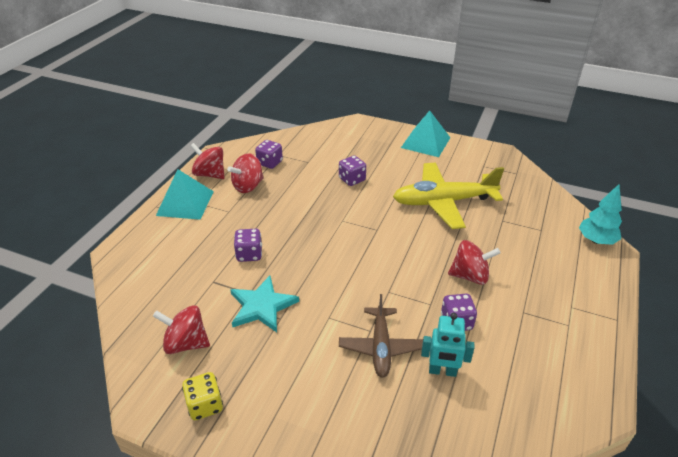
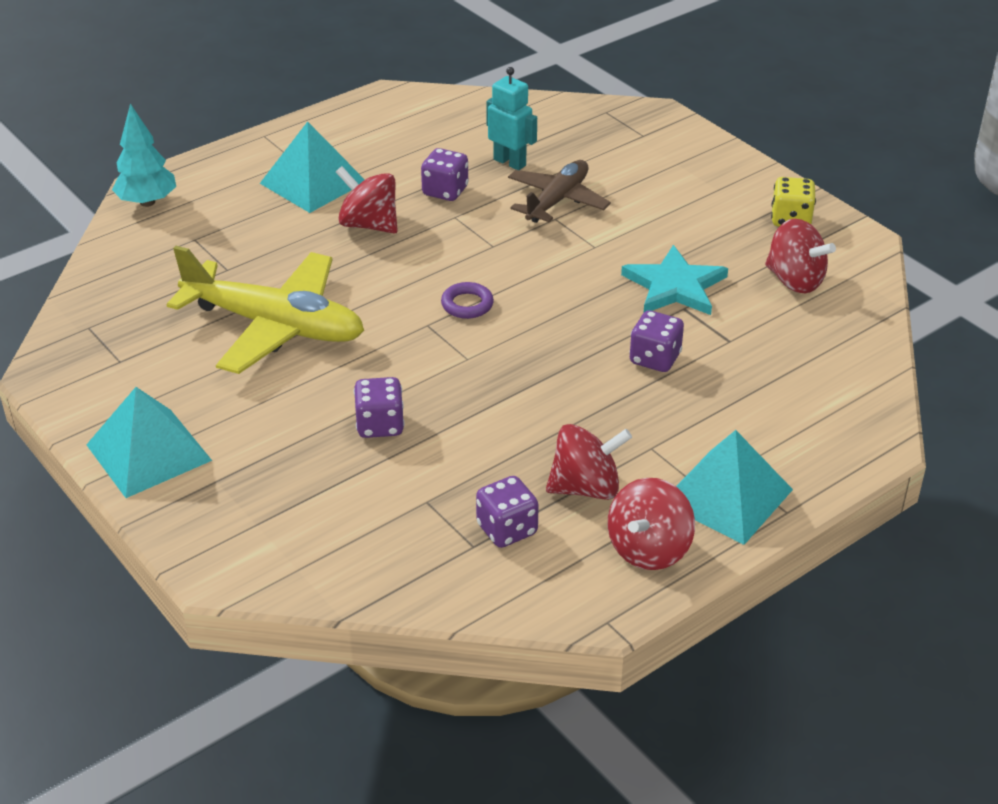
camera: 150 degrees left, 0 degrees up
(210, 174) = (649, 549): red spinning top -> red spinning top turned 60 degrees clockwise
(368, 247) = (467, 304): none -> purple ring
(537, 293) = (313, 182): none -> turquoise pyramid

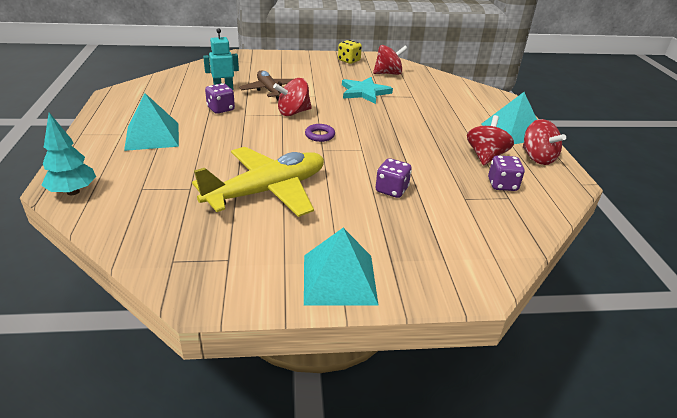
camera: 60 degrees left, 5 degrees down
(369, 225) = (217, 135): red spinning top -> red spinning top (293, 112)
(655, 359) = (409, 112): purple dice -> none

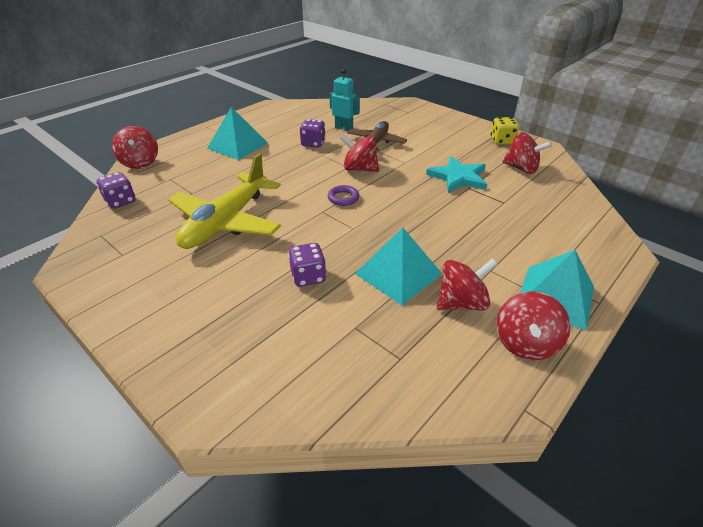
camera: 50 degrees right, 5 degrees up
(73, 192) = (140, 163): turquoise tree -> red spinning top
(267, 191) = (226, 222): yellow plane -> yellow plane turned 105 degrees clockwise
(339, 279) = (143, 316): turquoise pyramid -> turquoise pyramid (398, 273)
(502, 185) = (420, 342): purple dice -> purple dice (120, 201)

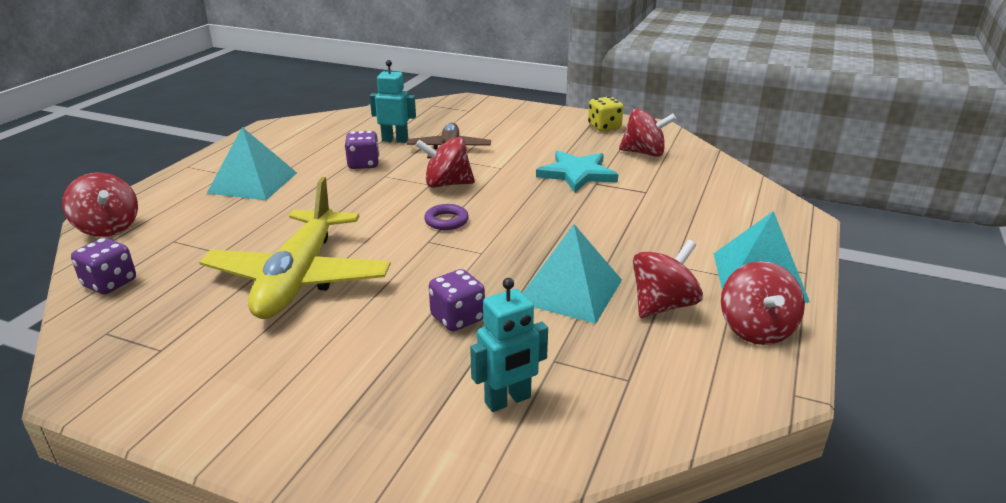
camera: 20 degrees left, 10 degrees down
(305, 350) = (508, 400): none -> turquoise robot

